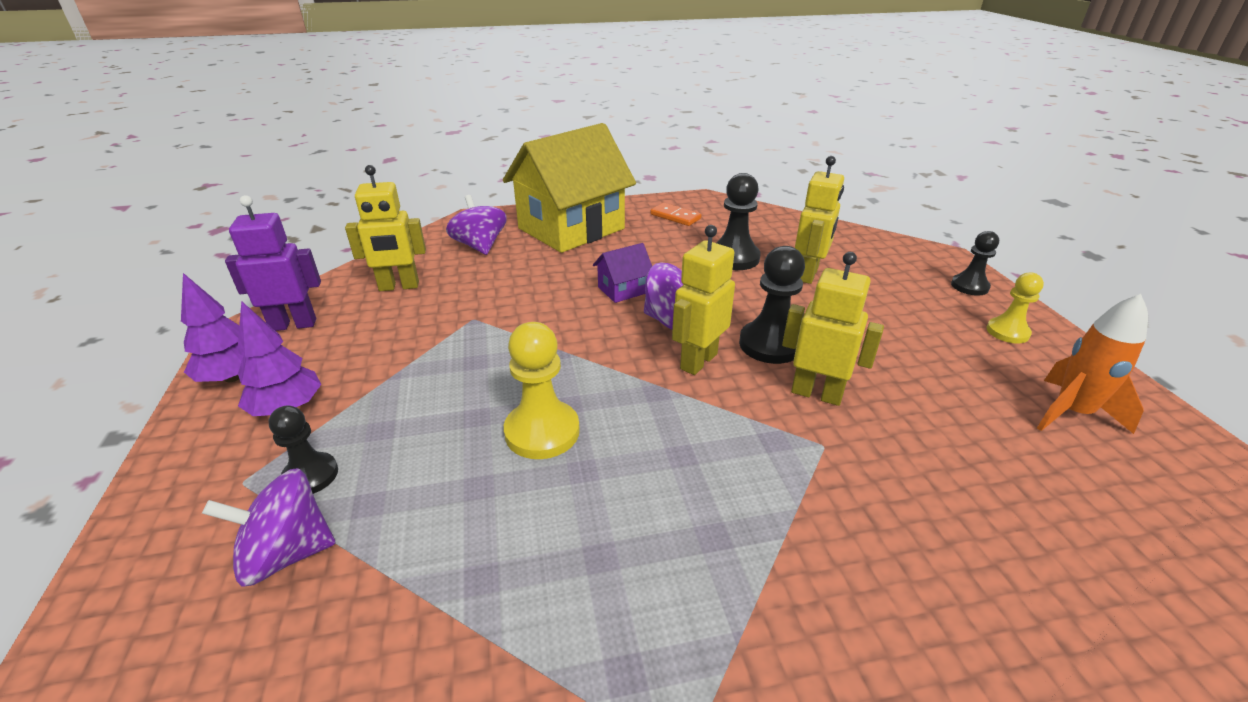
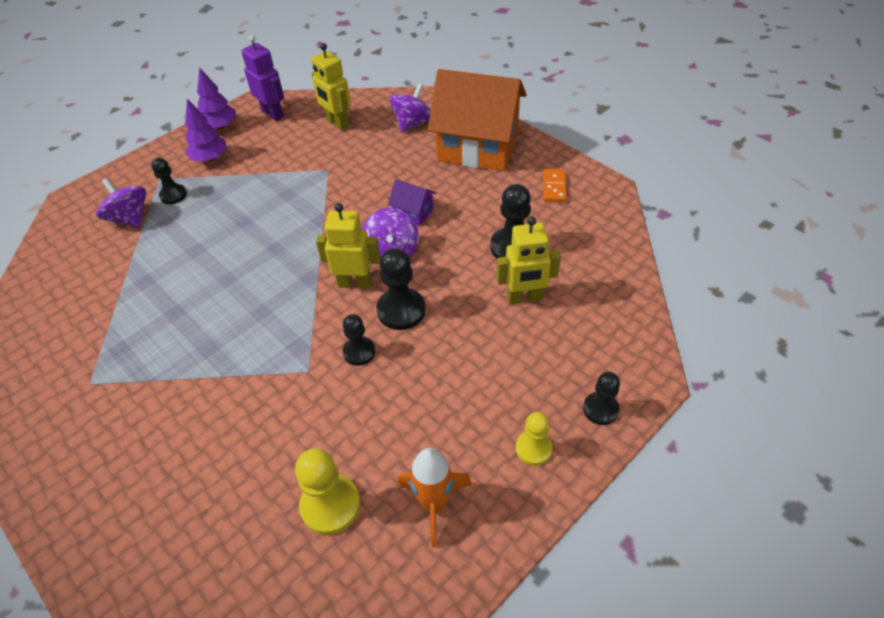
camera: 60 degrees right, 15 degrees up
(542, 432) = (246, 250): yellow pawn -> yellow pawn (330, 505)
(571, 228) = (478, 147): yellow house -> orange house
(816, 393) = (359, 352): yellow robot -> black pawn

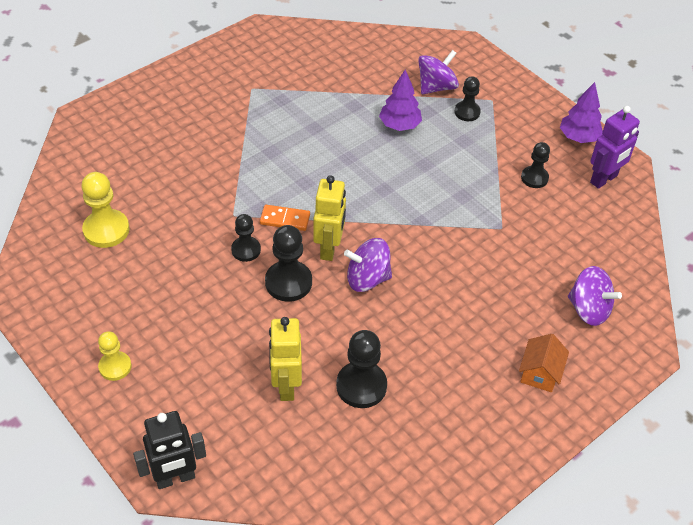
camera: 90 degrees right, 0 degrees up
(210, 158) = (523, 133): purple tree -> purple tree (399, 125)
(337, 123) = (587, 236): yellow robot -> none
(413, 212) = (425, 300): purple house -> none
(434, 504) = (87, 293): orange rocket -> none
(478, 147) = (540, 373): orange house -> orange house, size x0.41
(554, 187) = (459, 444): orange domino -> orange domino (285, 219)
(600, 409) = (139, 427): black pawn -> black pawn (534, 178)
(646, 368) = (175, 478): none -> black robot

